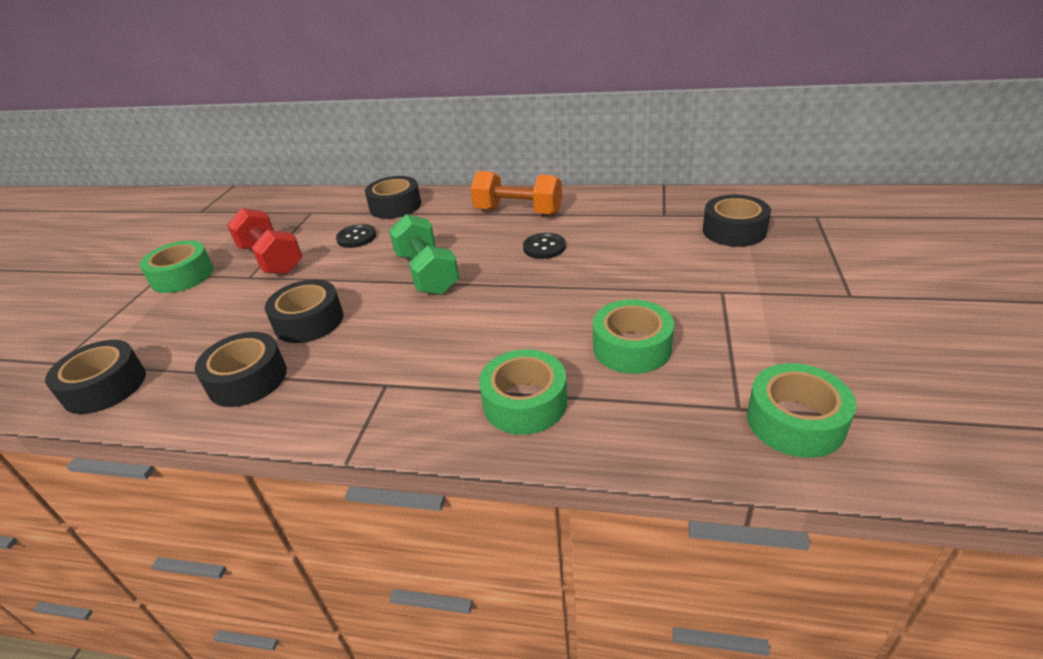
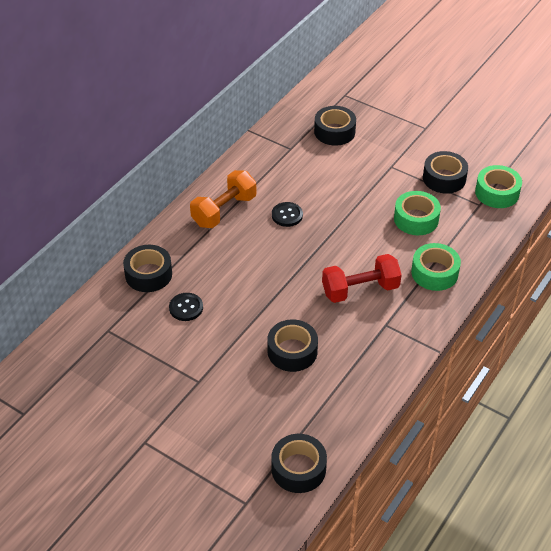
camera: 70 degrees left, 10 degrees up
(182, 276) = (160, 426): green tape -> none
(247, 379) = (340, 389): black tape -> black tape (444, 178)
(271, 259) = (180, 365): red dumbbell -> red dumbbell (360, 290)
(427, 273) = (275, 280): green dumbbell -> none

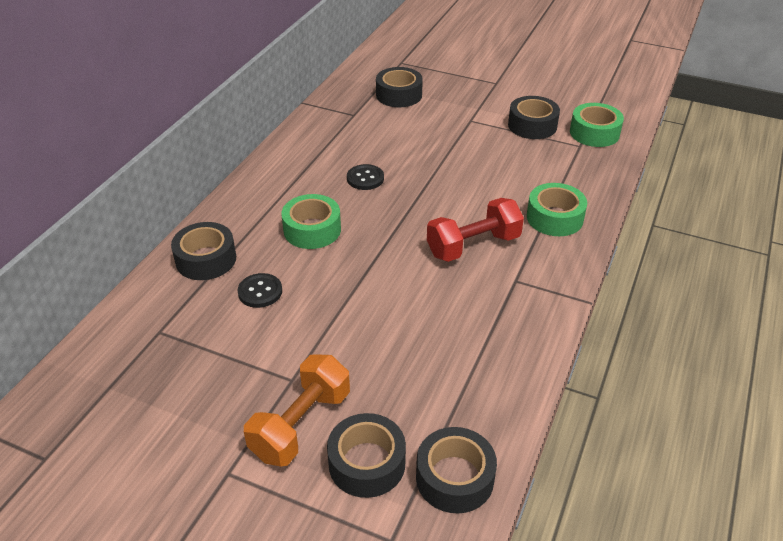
camera: 10 degrees left, 5 degrees down
(224, 211) = (289, 182): orange dumbbell -> orange dumbbell (301, 425)
(292, 351) = (408, 326): black tape -> black tape (367, 463)
(416, 219) = (515, 167): green tape -> green tape (312, 230)

